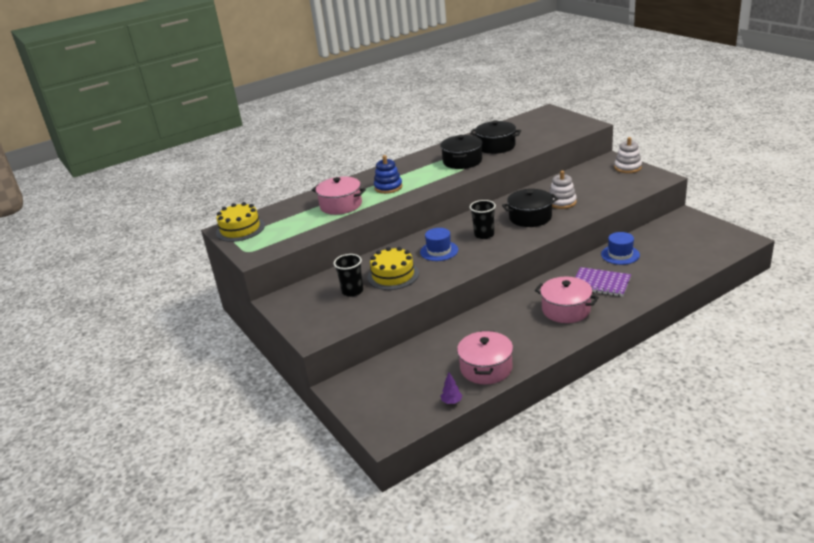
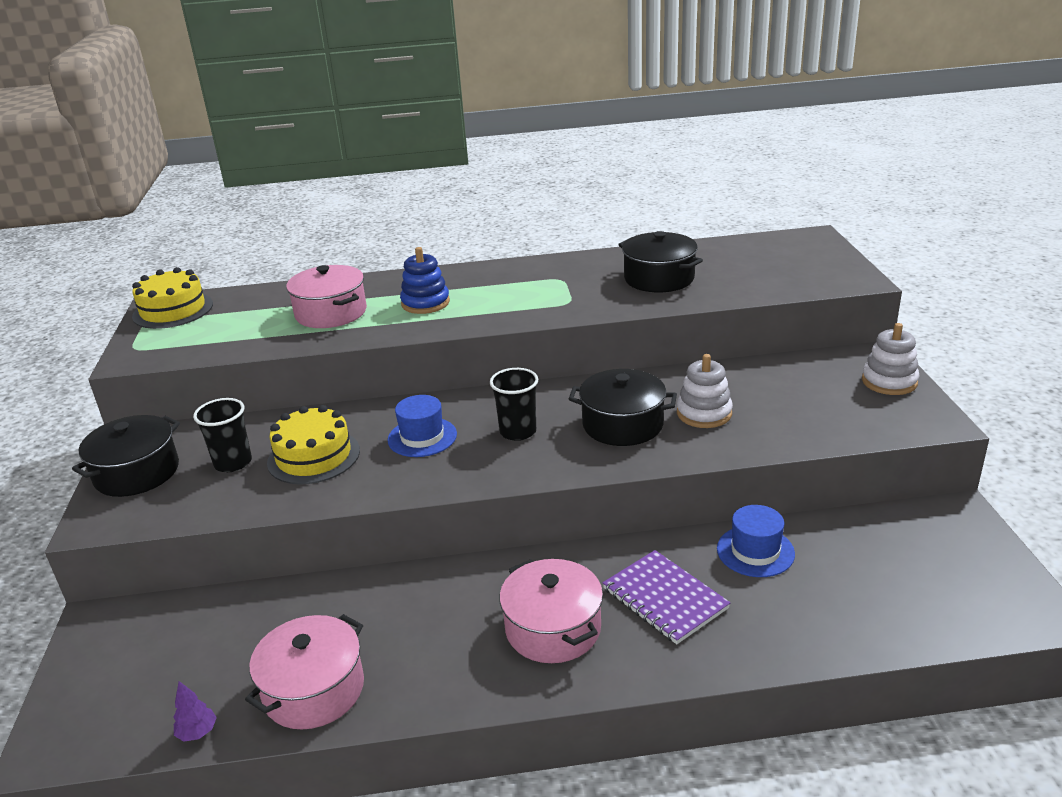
camera: 25 degrees right, 0 degrees up
(462, 161) = (579, 290): black pot -> black pot (137, 473)

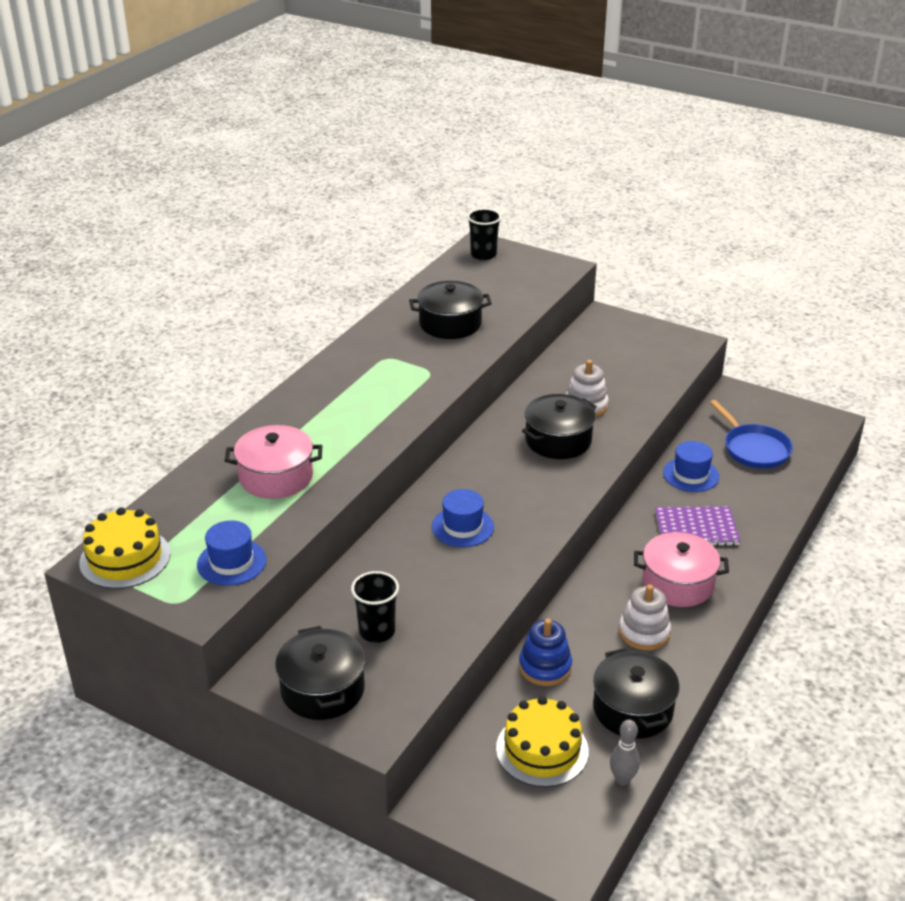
camera: 55 degrees left, 5 degrees up
(198, 733) = (622, 779): purple tree -> grey bowling pin
(201, 345) = (231, 562): none -> blue hat
(314, 456) = (422, 587): yellow cake -> yellow cake (542, 749)
(314, 690) = (632, 709): pink pot -> black pot
(425, 303) = (332, 428): blue stacking toy -> blue stacking toy (545, 667)
(518, 432) = (511, 484): black cup -> black cup (483, 255)
(875, 575) = (753, 449): none -> blue pan
(889, 381) = (637, 330): white stacking toy -> white stacking toy (644, 632)

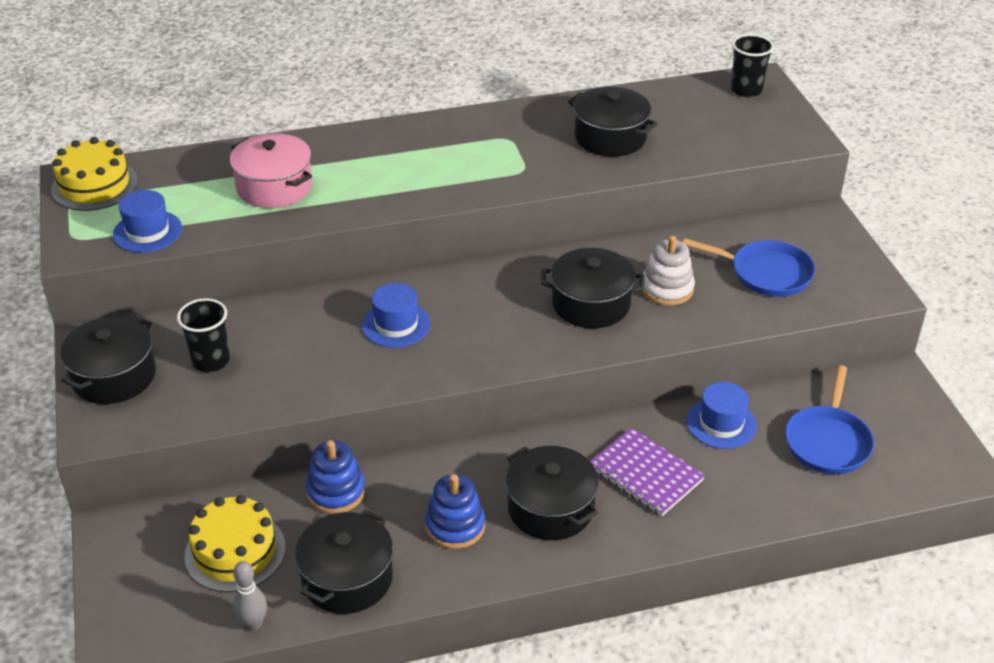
camera: 45 degrees right, 5 degrees up
(623, 365) = (766, 273): none -> blue pan
(644, 632) = (455, 526): white stacking toy -> blue stacking toy
(678, 583) = (550, 508): pink pot -> black pot

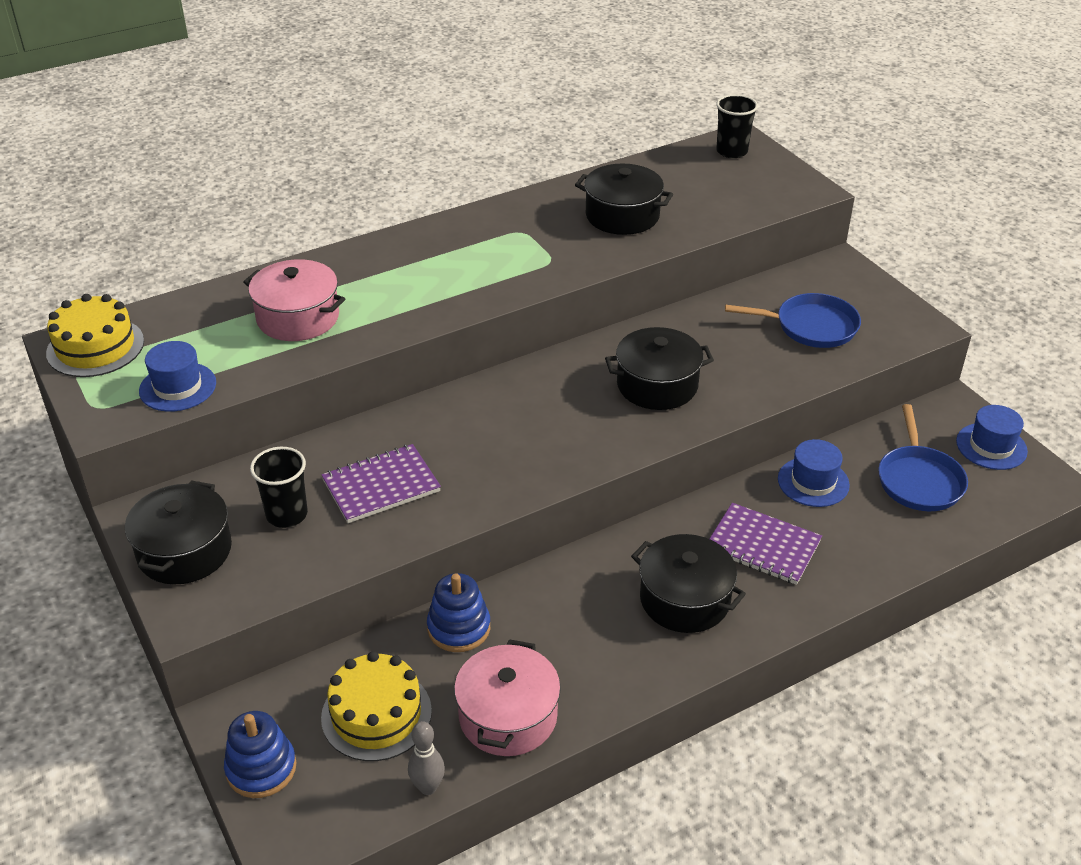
camera: 15 degrees left, 0 degrees up
(301, 351) = (381, 486): none -> purple notebook
(347, 578) = (508, 716): black pot -> pink pot
(396, 324) = (469, 441): blue hat -> blue hat (991, 446)
(455, 526) = (597, 637): blue stacking toy -> blue stacking toy (261, 768)
(667, 289) = (724, 357): white stacking toy -> none

